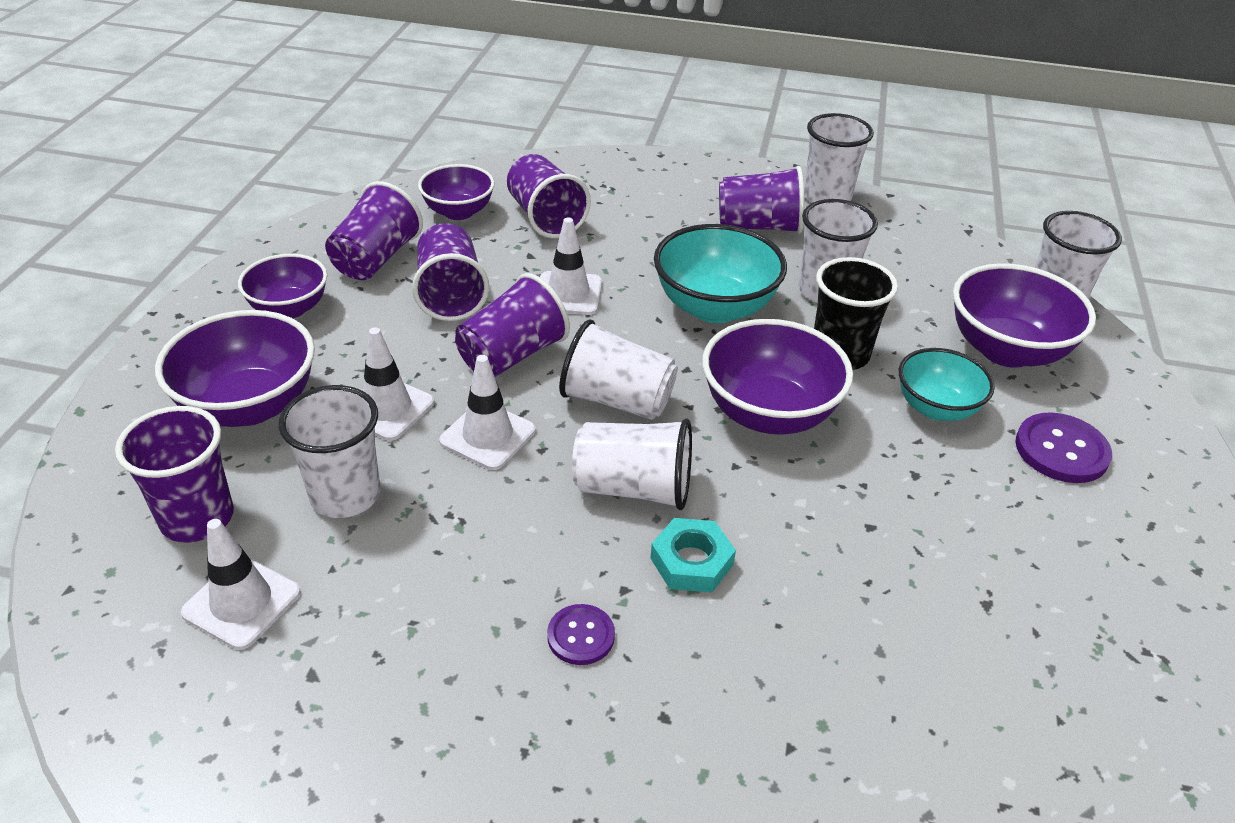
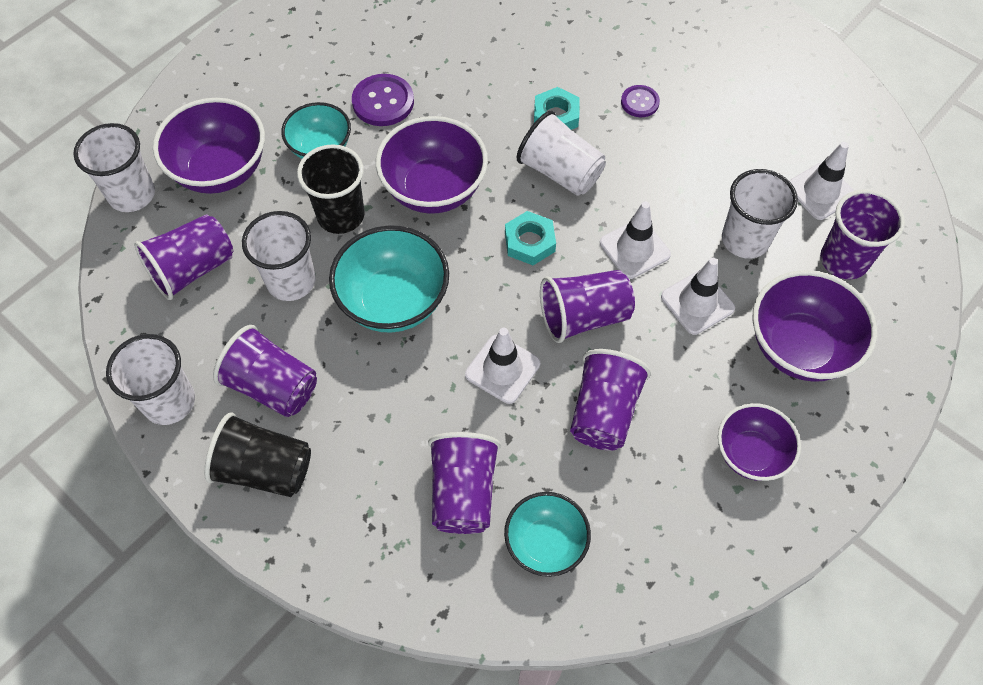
camera: 150 degrees left, 20 degrees up
(376, 259) = (654, 496): purple cup -> purple cup (193, 269)
(458, 212) = (545, 543): purple bowl -> turquoise bowl
(617, 400) = (529, 242): white cup -> turquoise nut
(712, 187) = (265, 469): none -> black cup
(1061, 450) = (278, 91): purple button -> purple button (383, 102)

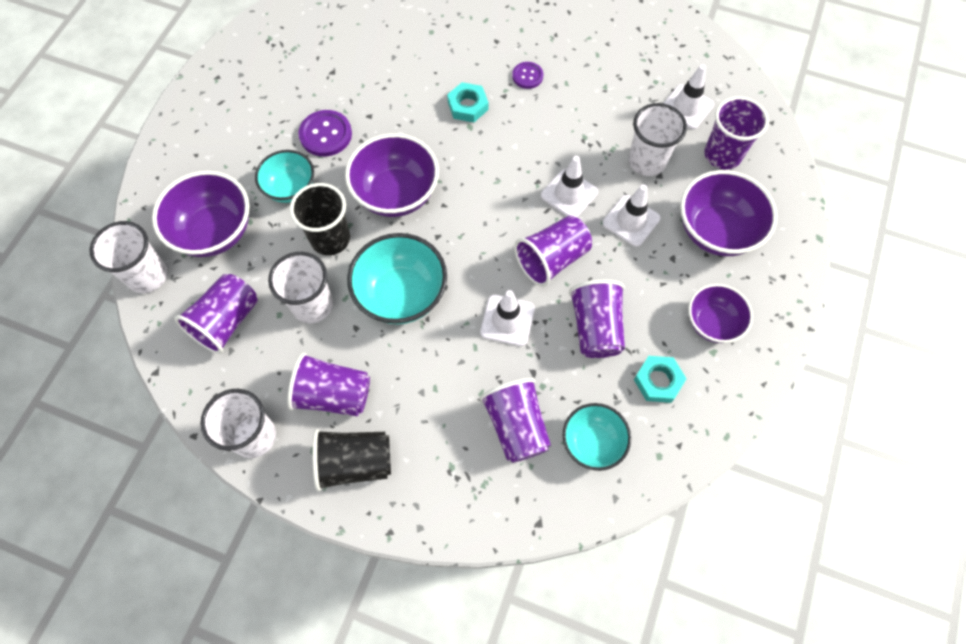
camera: 20 degrees left, 5 degrees up
(529, 242) = (488, 213): turquoise nut -> turquoise nut (658, 381)
(560, 172) = (489, 150): white cup -> none

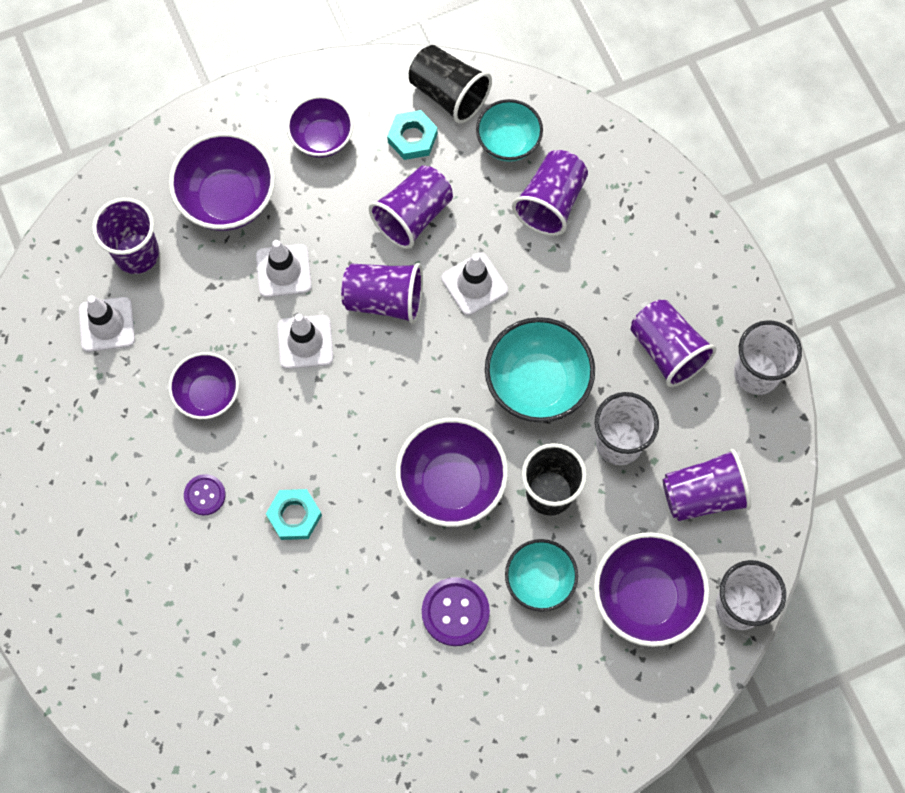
camera: 135 degrees left, 5 degrees up
(355, 463) = (695, 284): black cup -> black cup (449, 94)
(587, 121) = (208, 394): none -> purple bowl
(647, 161) = (205, 308): white cup -> none

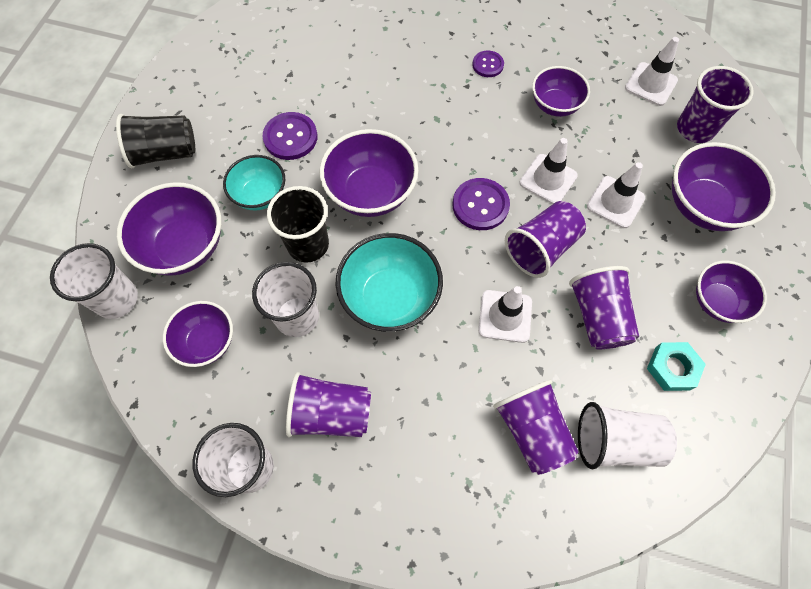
camera: 130 degrees right, 5 degrees down
(294, 516) = (432, 98): turquoise nut -> none
(383, 379) = (480, 205): none -> purple button
(449, 94) = (699, 430): black cup -> black cup (165, 153)
(508, 142) = (615, 442): turquoise bowl -> white cup
(703, 494) = (207, 342): purple cup -> purple bowl

